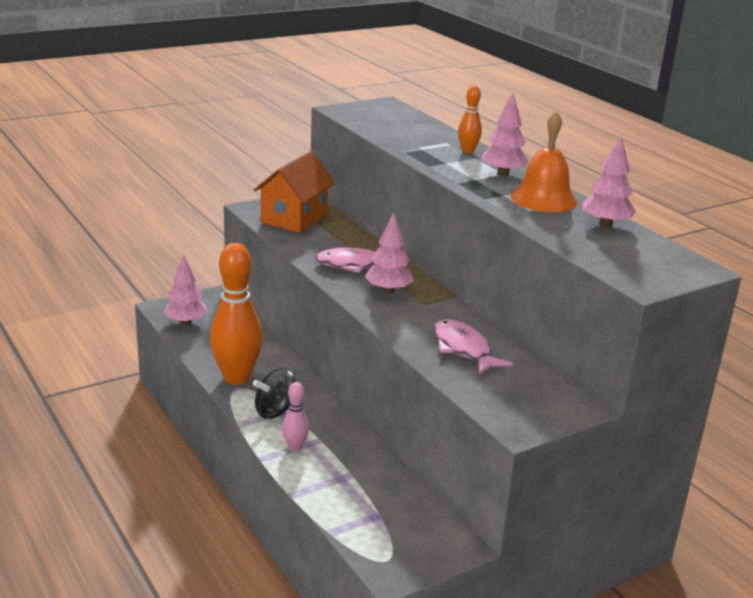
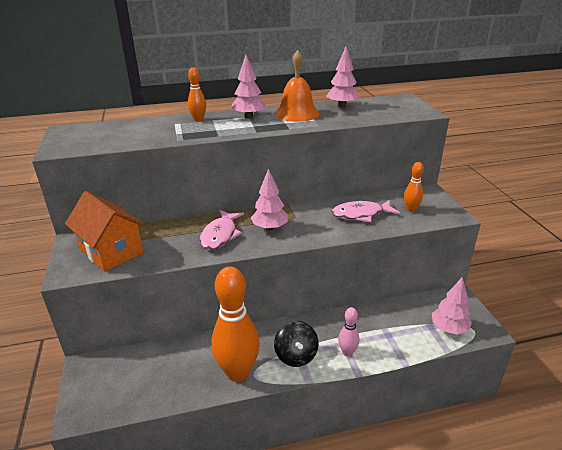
camera: 70 degrees left, 5 degrees up
(186, 322) = (121, 397): pink tree -> pink tree (448, 329)
(508, 389) = (411, 209): none -> orange bowling pin

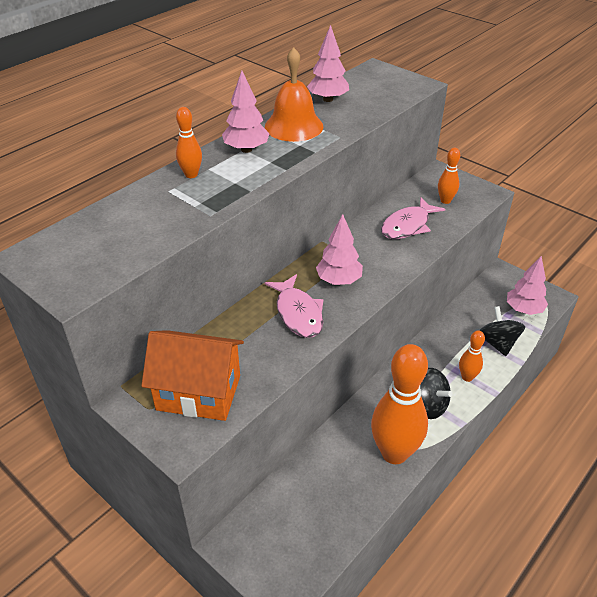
camera: 35 degrees left, 10 degrees up
(347, 352) = (467, 377): pink bowling pin -> orange bowling pin
(398, 341) = (497, 343): none -> black spinning top

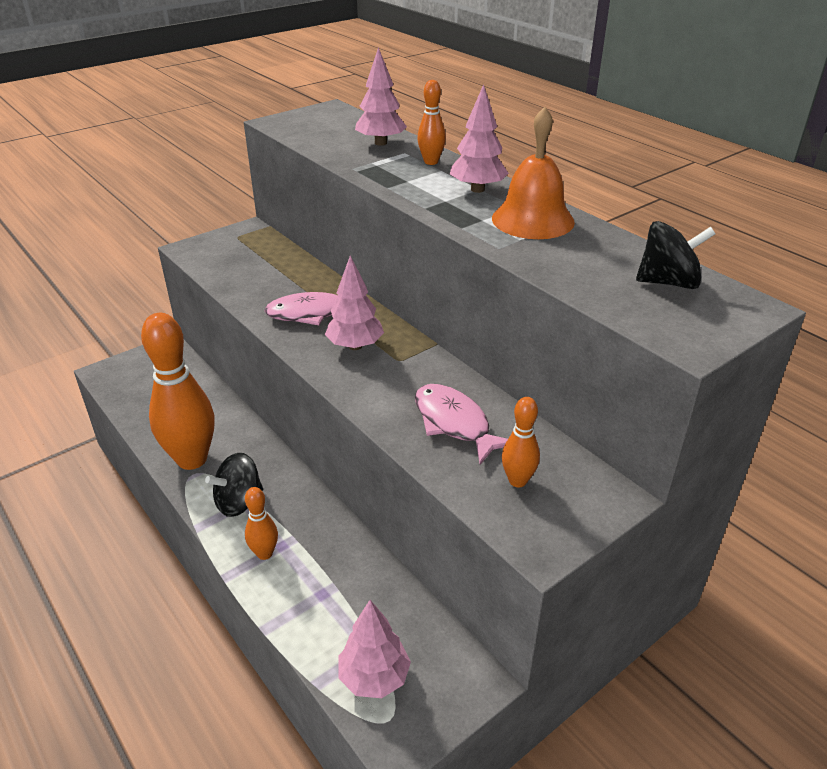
camera: 100 degrees right, 5 degrees down
(199, 392) = (240, 256): orange house -> none
(328, 99) = (616, 250): pink tree -> pink tree (380, 143)
(497, 343) = (312, 610): black spinning top -> black spinning top (668, 282)

